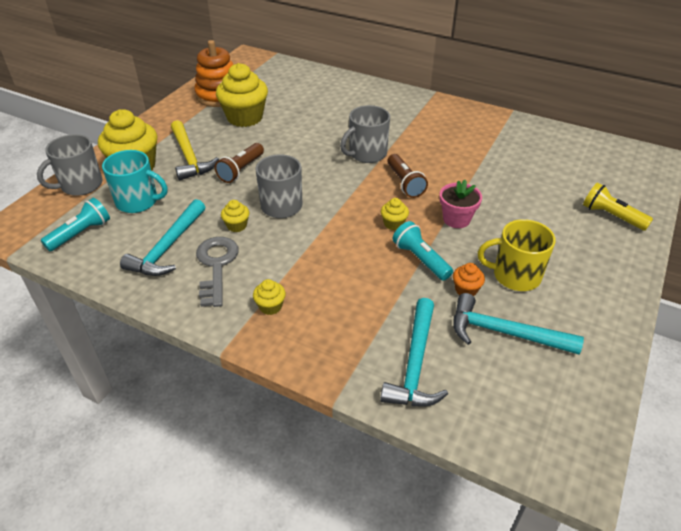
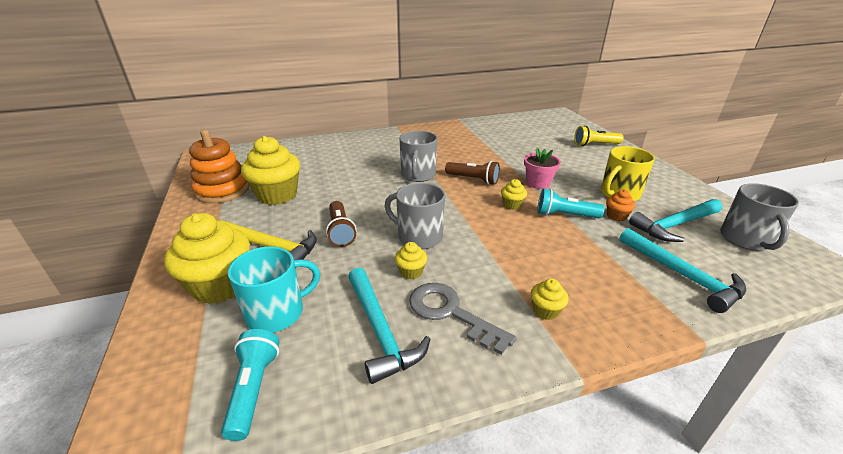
camera: 45 degrees left, 10 degrees down
(80, 185) = (170, 342): grey mug -> grey mug (745, 239)

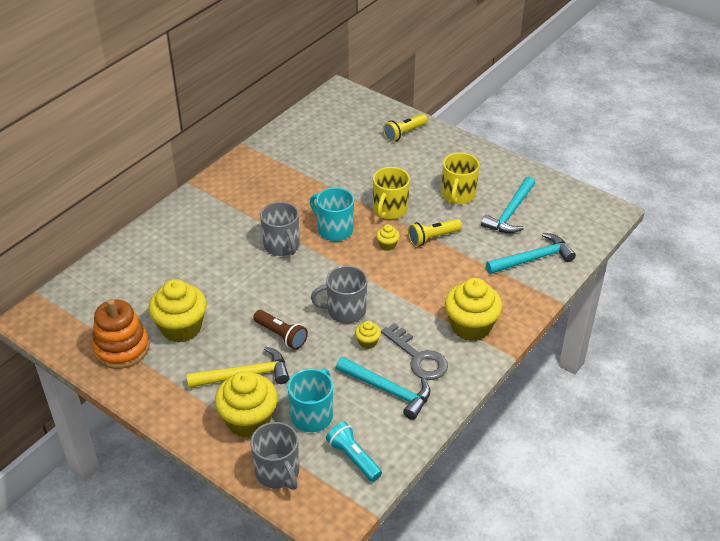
camera: 35 degrees left, 10 degrees up
(450, 313) = (418, 357): grey key -> grey key turned 135 degrees counterclockwise
(473, 179) = (334, 229): brown flashlight -> turquoise mug
(538, 183) = (390, 210): pink flower pot -> yellow mug
(545, 310) = (471, 326): yellow cupcake -> yellow cupcake, size x2.23
(565, 215) = (433, 238): turquoise flashlight -> yellow flashlight
(616, 216) = (468, 221): orange cupcake -> none
(682, 275) = (533, 259): turquoise hammer -> turquoise hammer turned 45 degrees counterclockwise
(745, 239) = (558, 206): grey mug -> grey mug (278, 472)

